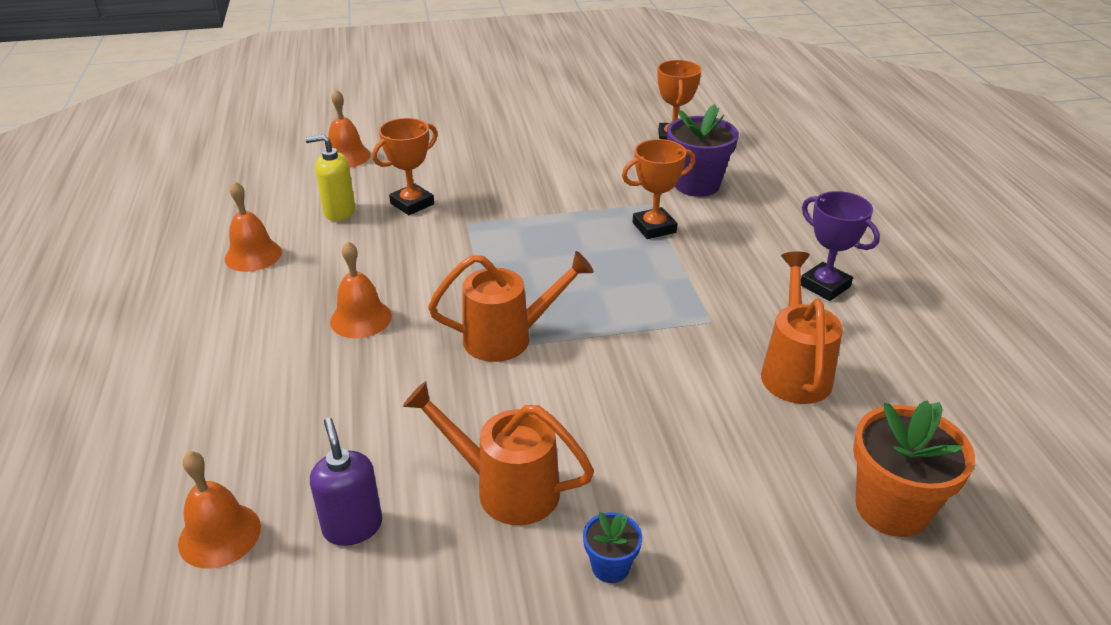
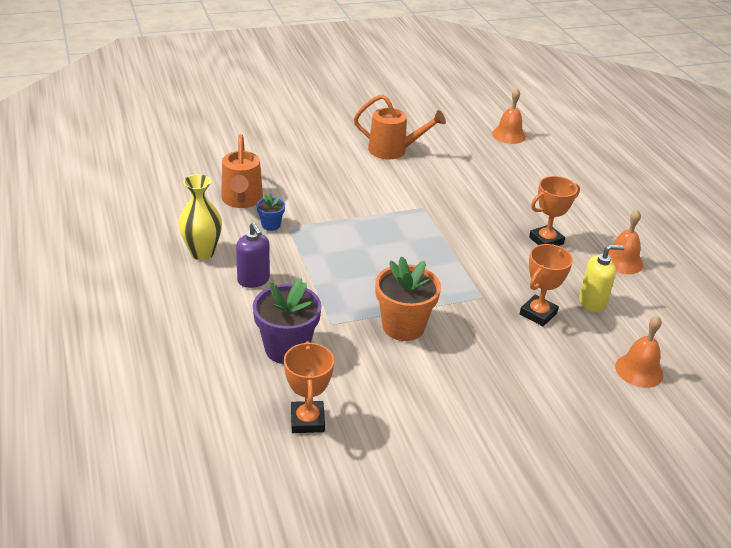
camera: 170 degrees right, 0 degrees up
(352, 527) = (455, 138): purple soap dispenser -> purple soap dispenser (253, 280)
(361, 318) = (513, 221): orange bell -> none
(508, 338) = (416, 213): orange watering can -> none
(610, 567) = (342, 130): blue flower pot -> blue flower pot (271, 225)
(654, 228) = (327, 298): orange trophy -> orange trophy (546, 240)
(825, 286) = (202, 253): purple trophy -> yellow vase
(891, 508) = (214, 148): orange flower pot -> orange flower pot (403, 326)

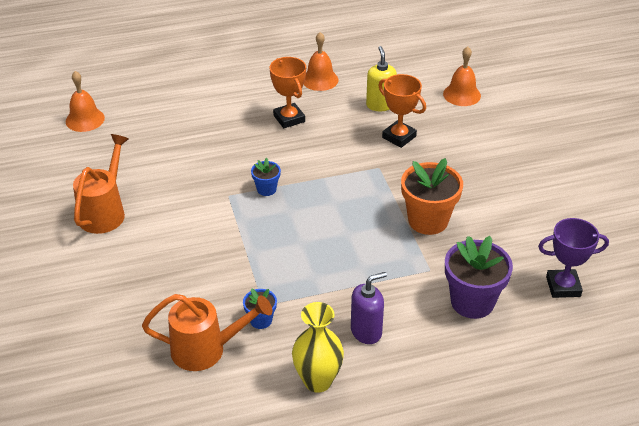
camera: 85 degrees left, 5 degrees up
(307, 420) = (563, 286): orange trophy -> purple trophy
(435, 227) = (266, 189): none -> blue flower pot

